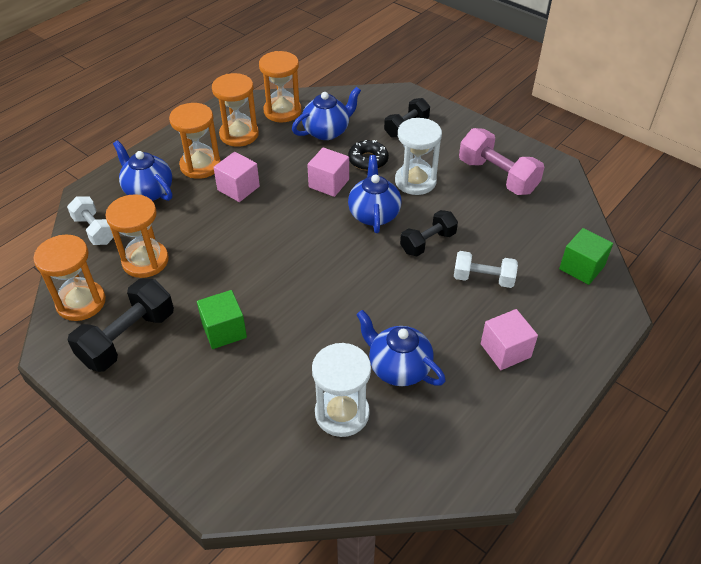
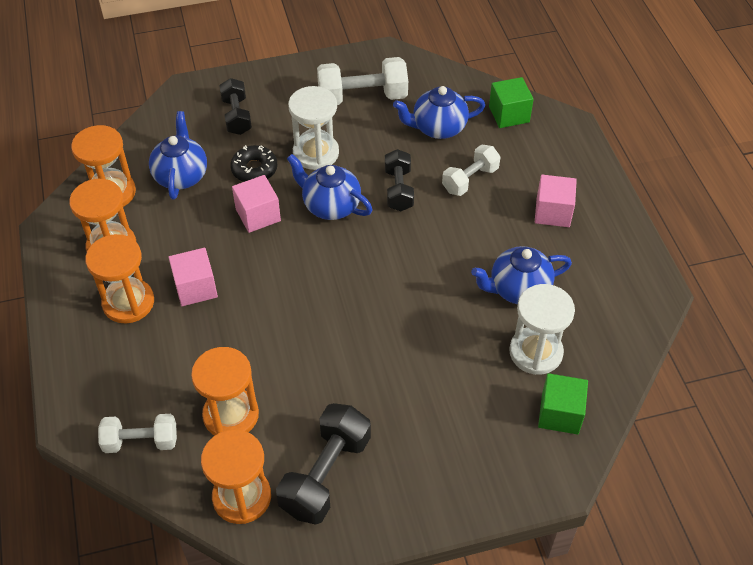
camera: 55 degrees left, 5 degrees up
(128, 338) = (326, 475): black dumbbell -> black dumbbell turned 45 degrees clockwise
(148, 191) = (124, 366): blue teapot -> blue teapot (438, 128)
(224, 330) = (379, 391): green cube -> green cube (560, 414)
(497, 176) = (362, 97): pink dumbbell -> white dumbbell

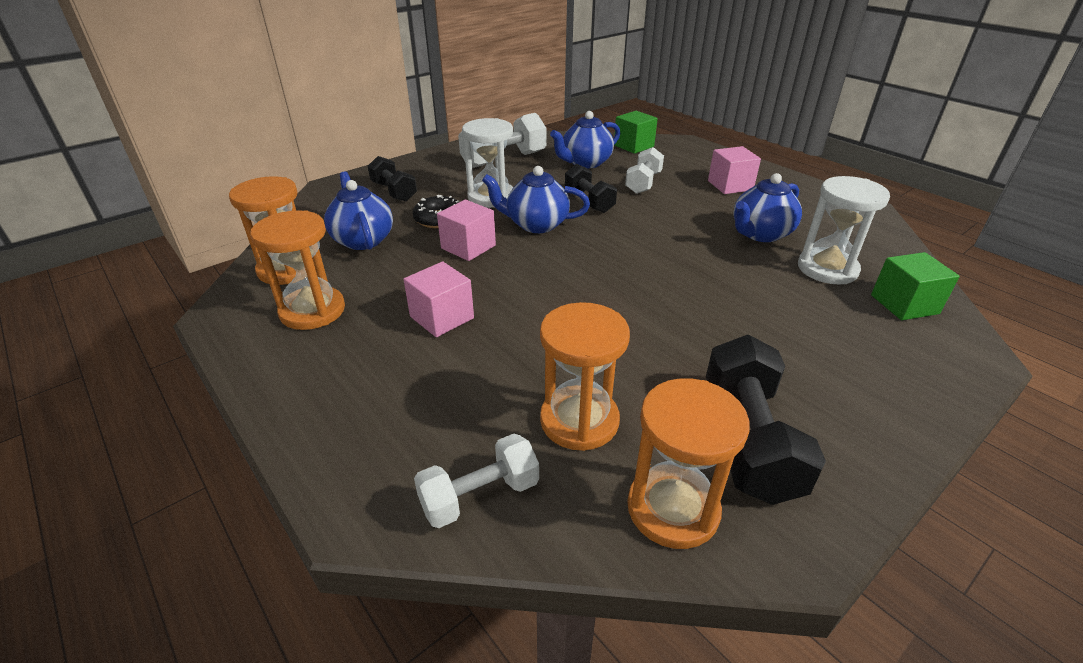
camera: 25 degrees left, 15 degrees down
(128, 302) = (365, 353): orange hourglass -> none

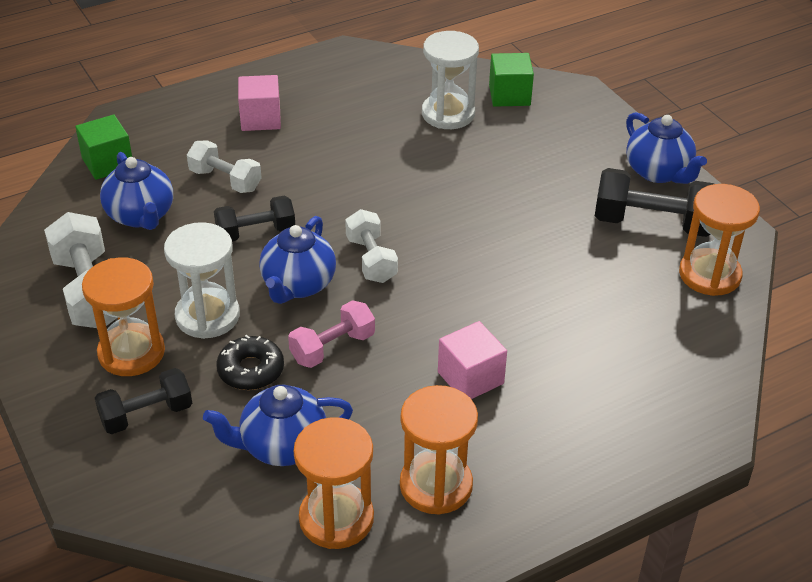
camera: 80 degrees left, 5 degrees up
(468, 247) = (332, 348): pink cube -> pink dumbbell
(480, 496) = (696, 368): white dumbbell -> white dumbbell (371, 260)
(579, 420) = (625, 304): orange hourglass -> orange hourglass (131, 353)
(760, 234) = (374, 131): blue teapot -> blue teapot (658, 172)

